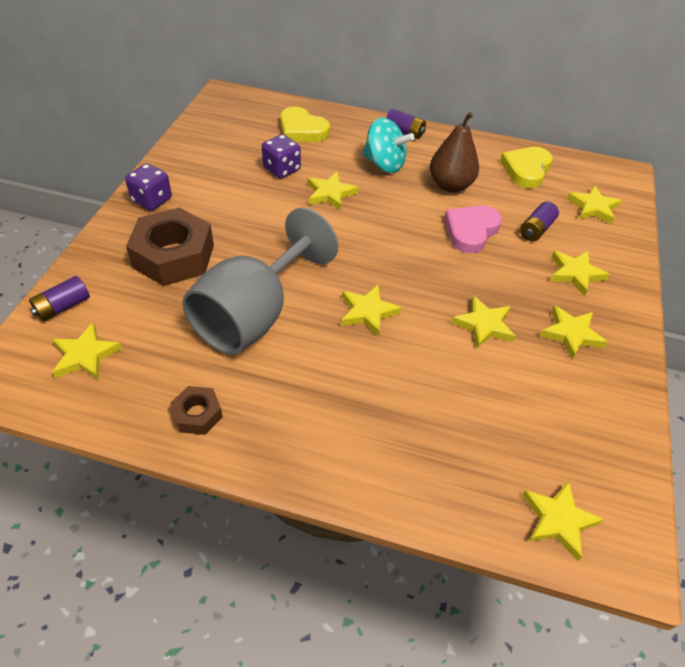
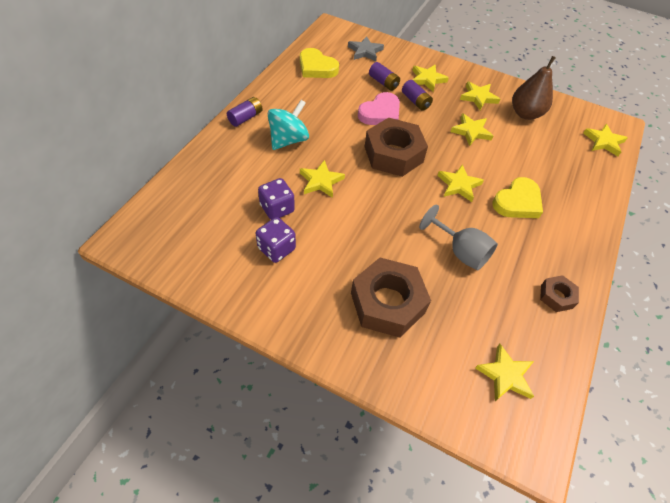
camera: 80 degrees left, 5 degrees up
(63, 307) = (448, 397): purple battery -> purple battery (415, 101)
(152, 200) = (301, 318): purple dice -> purple dice (276, 249)
(254, 315) = (460, 251): grey goblet -> grey goblet, size x0.57
(302, 130) = (218, 184): yellow heart -> yellow heart (517, 202)
(399, 247) = (393, 154): none -> brown nut
(450, 185) = (326, 110): brown pear -> brown pear (525, 114)
(471, 231) = (380, 113): pink heart -> pink heart turned 90 degrees counterclockwise
(593, 207) = (365, 51): yellow star -> grey star

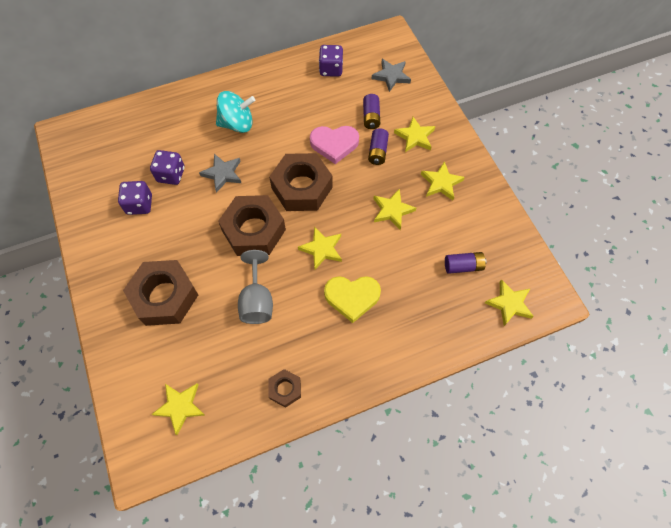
camera: 45 degrees right, 10 degrees up
(245, 118) = (227, 85): purple battery -> purple battery (463, 266)
(316, 67) = (331, 69): yellow heart -> purple dice
(321, 181) = (222, 174): yellow star -> grey star
(395, 205) = (254, 230): none -> brown nut
(525, 114) = (466, 227): brown pear -> none

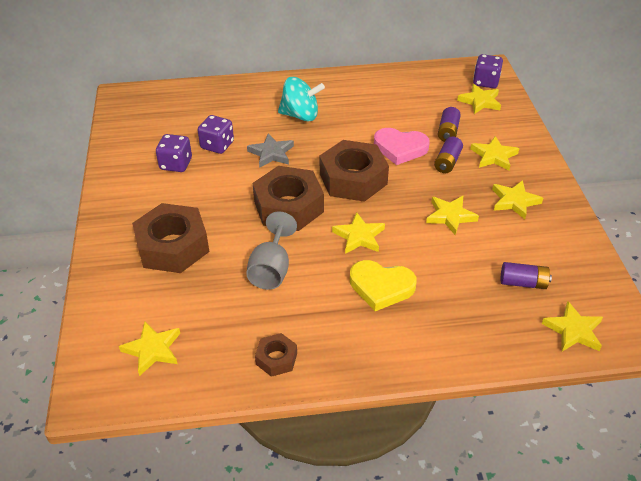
camera: 15 degrees right, 20 degrees down
(331, 69) = (414, 86): purple dice -> purple dice (485, 82)
(391, 76) = (480, 101): grey star -> yellow star

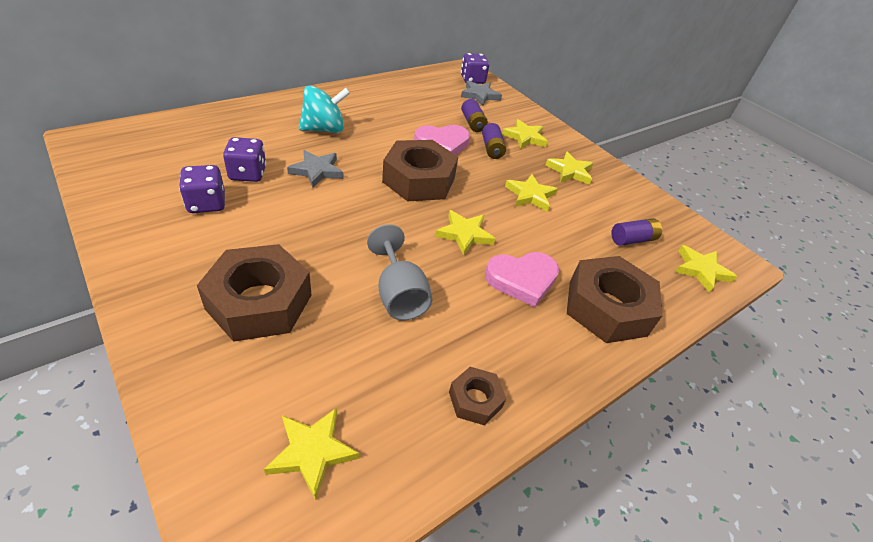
camera: 35 degrees left, 0 degrees up
(288, 206) = (372, 221): brown nut -> brown nut (607, 307)
(381, 287) = (522, 280): yellow heart -> pink heart
(480, 101) = (479, 95): yellow star -> grey star

